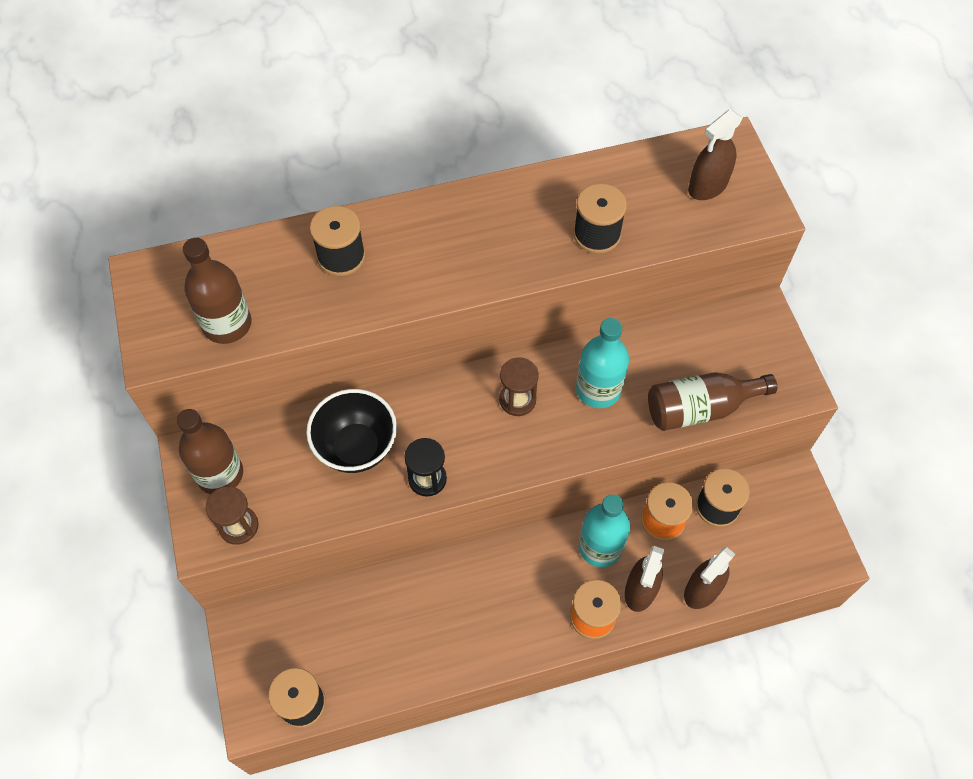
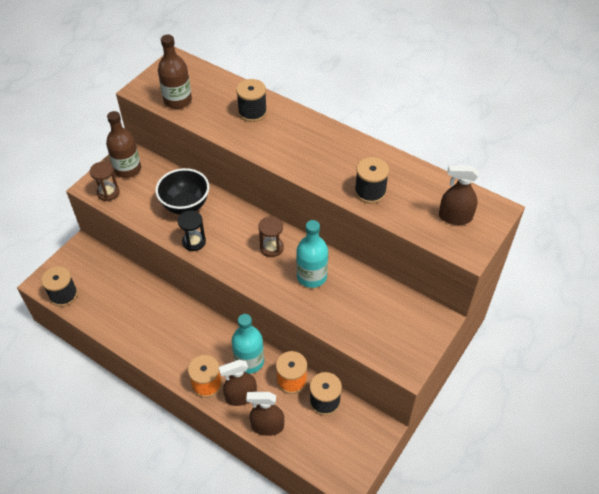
camera: 50 degrees right, 10 degrees down
(700, 408) = (346, 328): brown bottle -> none

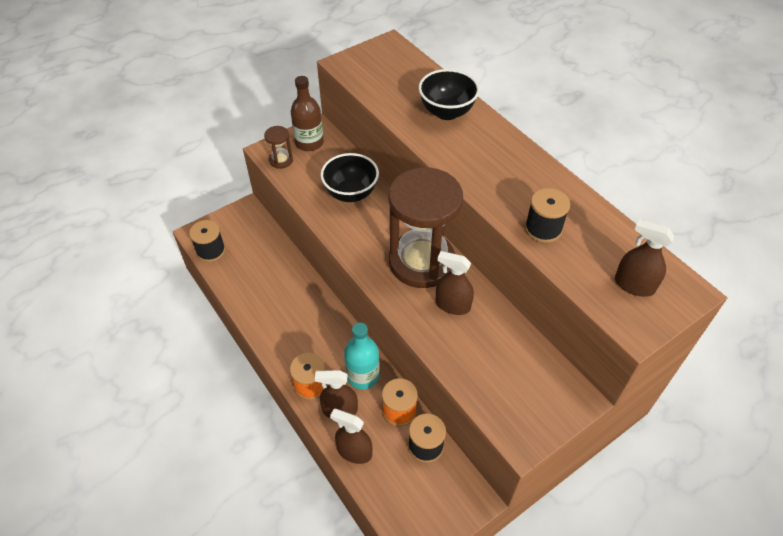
camera: 20 degrees right, 0 degrees up
(178, 101) = (374, 82): brown bottle -> none
(194, 242) = (344, 232): black hourglass -> none
(252, 112) = (446, 112): black spool -> black bowl
(271, 248) = (421, 262): brown hourglass -> brown hourglass, size x2.49
(311, 276) = (452, 305): turquoise bottle -> brown spray bottle

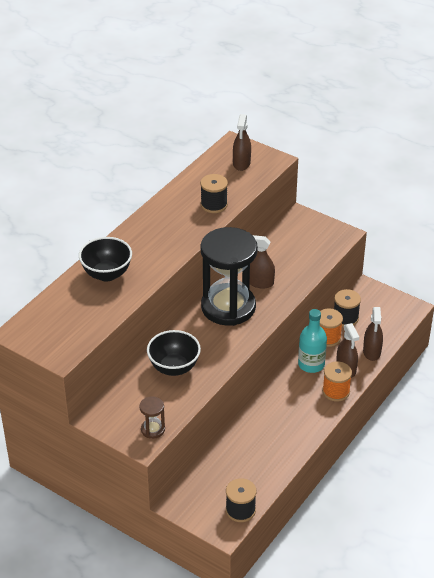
camera: 110 degrees left, 10 degrees down
(309, 143) = (119, 417): brown bottle -> none
(421, 262) = (228, 307): brown hourglass -> black hourglass
(452, 305) = (260, 282): brown spray bottle -> brown spray bottle turned 105 degrees clockwise

